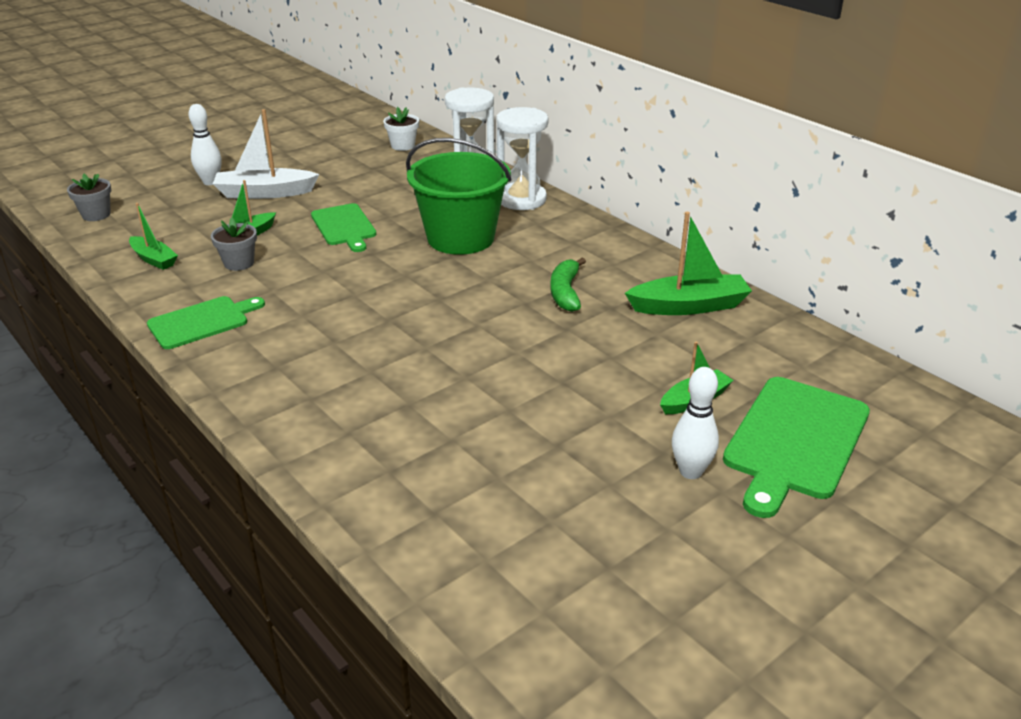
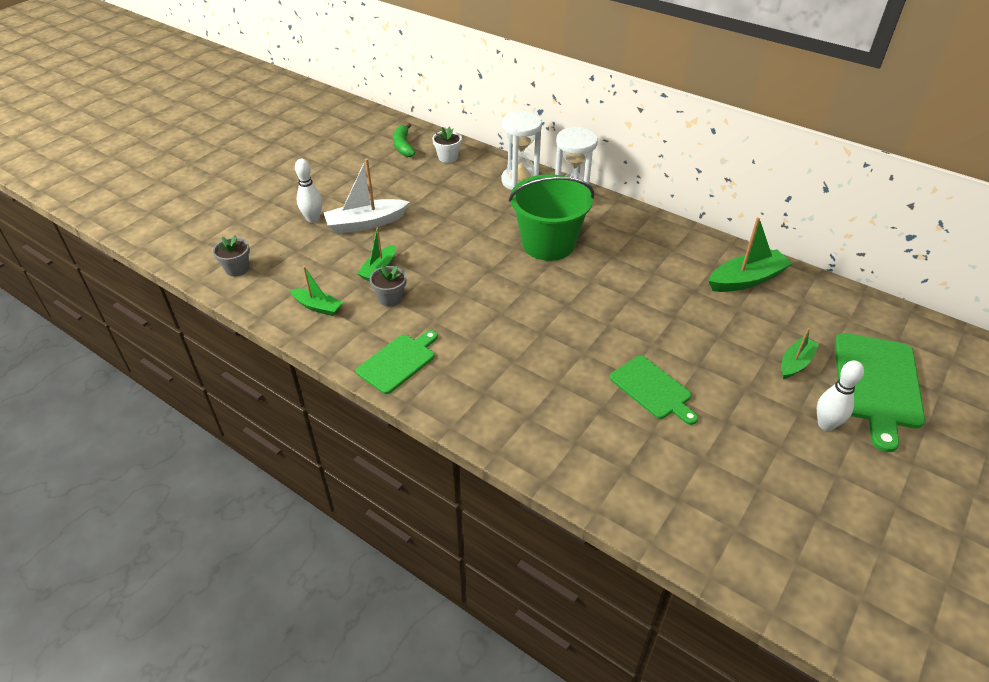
camera: 15 degrees left, 10 degrees up
(344, 226) = (452, 247): green cutting board -> green cutting board (653, 389)
(565, 292) = (654, 282): green banana -> green banana (403, 146)

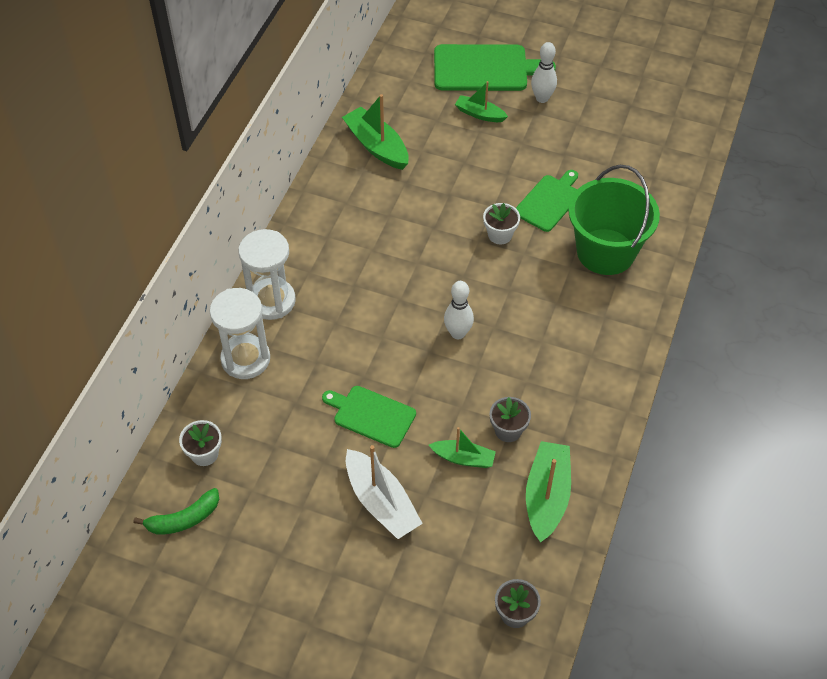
camera: 105 degrees left, 10 degrees up
(313, 219) = (389, 568): white bowling pin -> white bowling pin (458, 333)
(318, 307) = (546, 496): green boat -> green boat, size x1.63
(398, 361) = (595, 394): green cutting board -> green cutting board (371, 415)
(548, 244) = (367, 308): green bucket -> green bucket (605, 252)
(612, 340) = (500, 235): none -> white flower pot

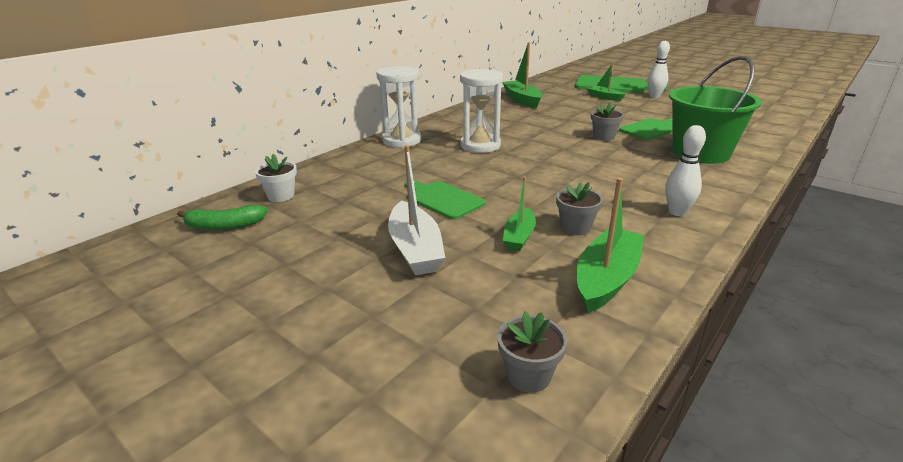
camera: 20 degrees right, 25 degrees down
(245, 359) = (359, 160): white hourglass -> white hourglass (480, 146)
(458, 333) = (547, 171): white bowling pin -> white bowling pin (677, 212)
(463, 458) = (519, 237): green boat -> green boat turned 75 degrees clockwise
(500, 235) = (603, 137): white flower pot -> grey flower pot

